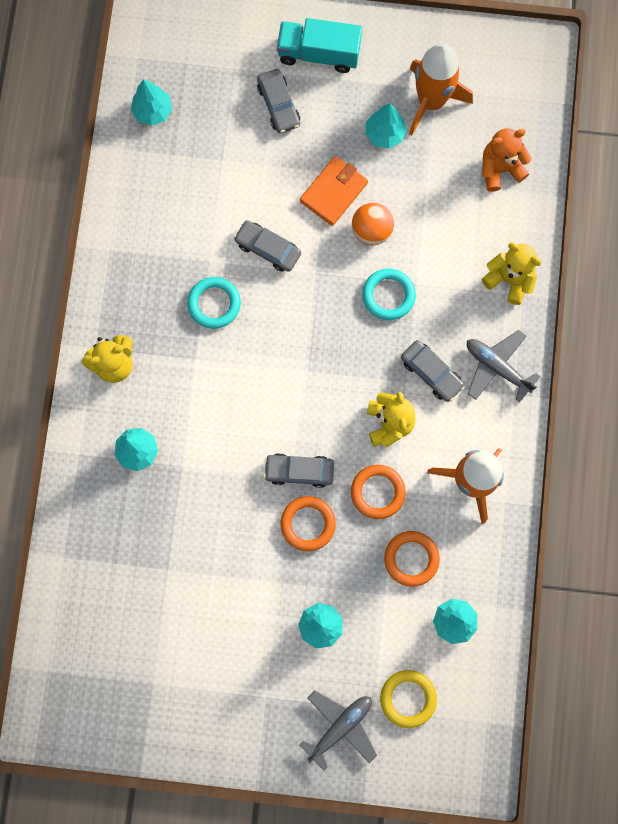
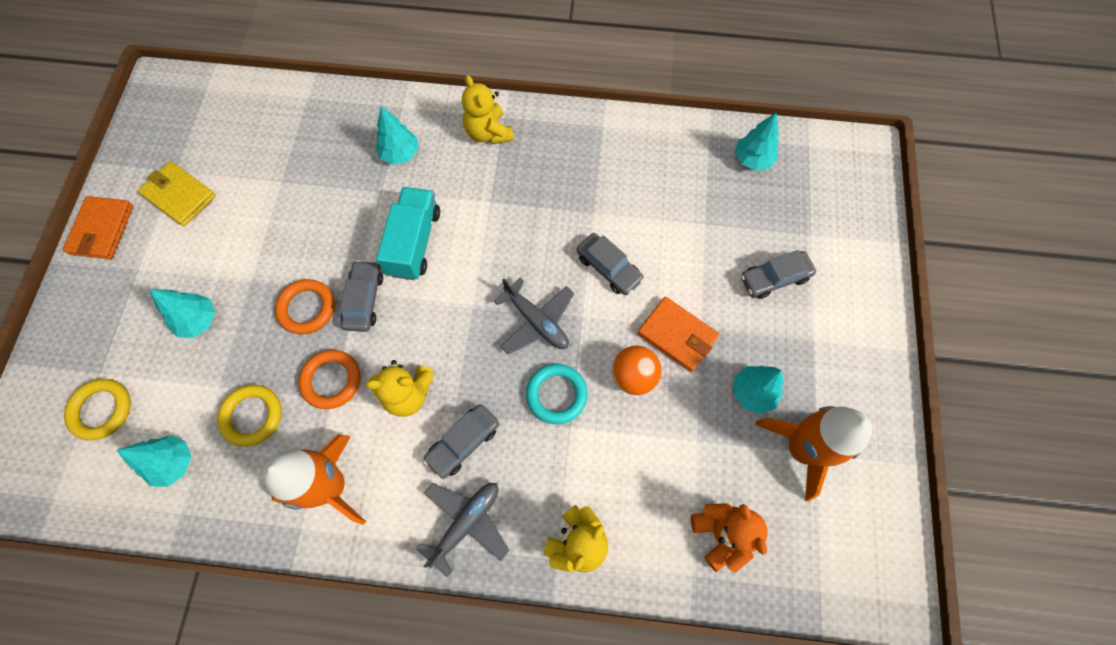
camera: 90 degrees right, 10 degrees down
(183, 672) = (179, 196): none -> yellow wallet
(214, 304) = (547, 218): turquoise ring -> none
(222, 745) = (102, 230): none -> orange wallet
(268, 248) = (608, 268): grey car -> grey car turned 105 degrees clockwise
(319, 54) = (842, 320): turquoise truck -> turquoise truck (414, 242)
(340, 726) = (90, 340): grey plane -> grey plane (536, 321)
(411, 559) = (252, 416): orange ring -> yellow ring

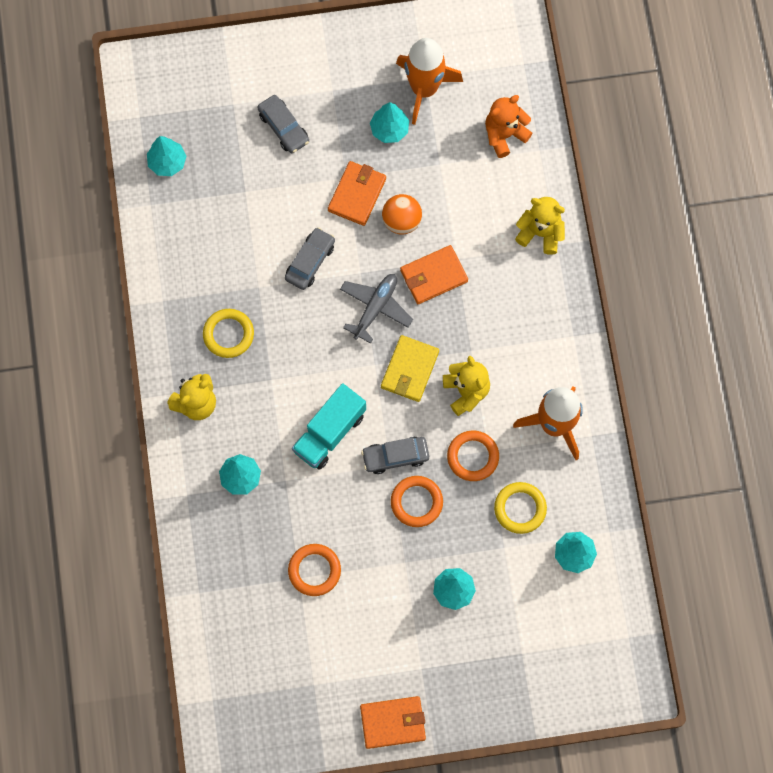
camera: 105 degrees left, 5 degrees up
(101, 410) = (551, 634): yellow ring -> yellow ring (228, 334)
(179, 196) = (339, 667): yellow wallet -> yellow wallet (409, 370)
(281, 196) = (314, 570): none -> orange ring
(414, 242) = (329, 432): turquoise truck -> turquoise truck turned 45 degrees counterclockwise
(463, 442) = (492, 336): grey car -> none
(466, 523) = (551, 315): grey plane -> none
(556, 394) = (433, 276): turquoise ring -> orange wallet

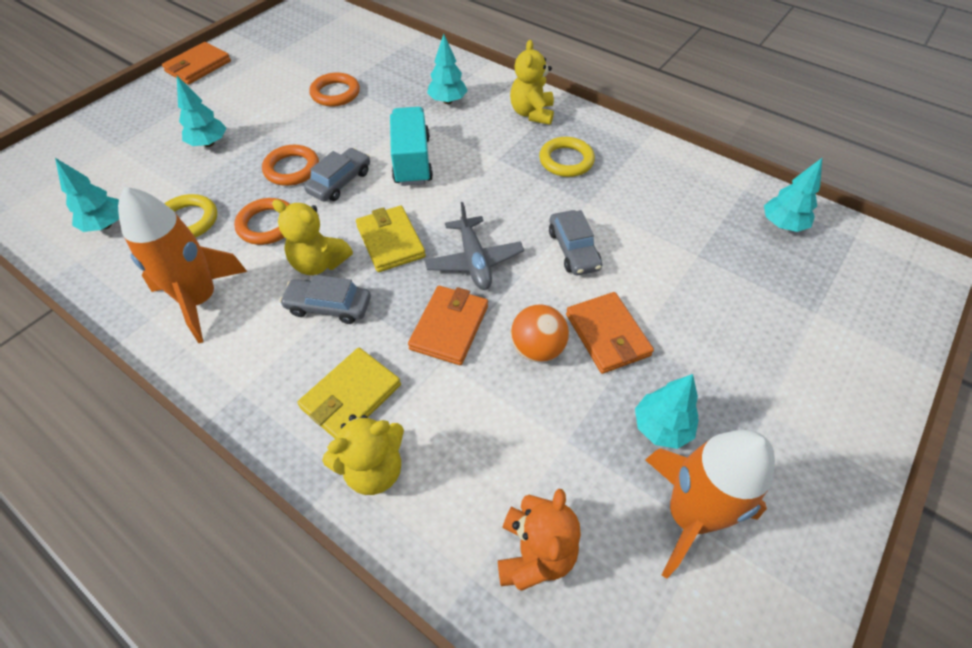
camera: 135 degrees right, 20 degrees down
(283, 127) = (750, 333): grey car -> grey car (329, 306)
(520, 281) = (351, 396): none -> yellow wallet

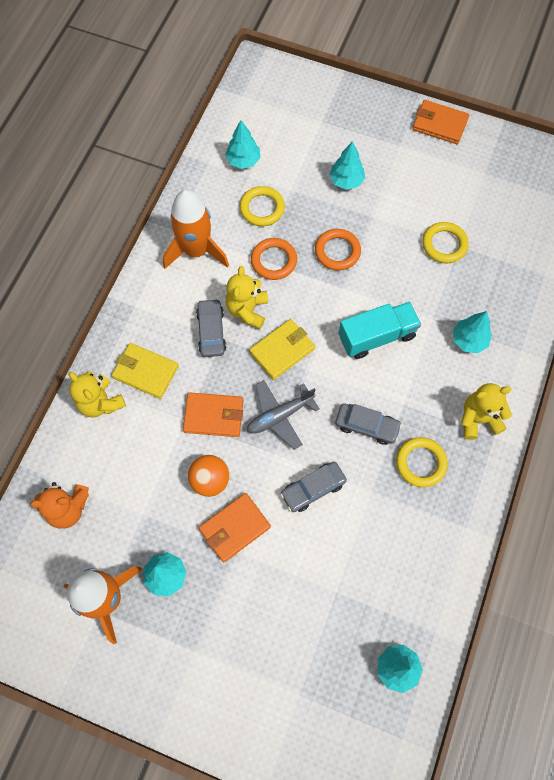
camera: 75 degrees right, 15 degrees up
(335, 93) = (444, 244): orange ring -> yellow ring
(340, 182) = (334, 292): grey car -> grey car (367, 426)

